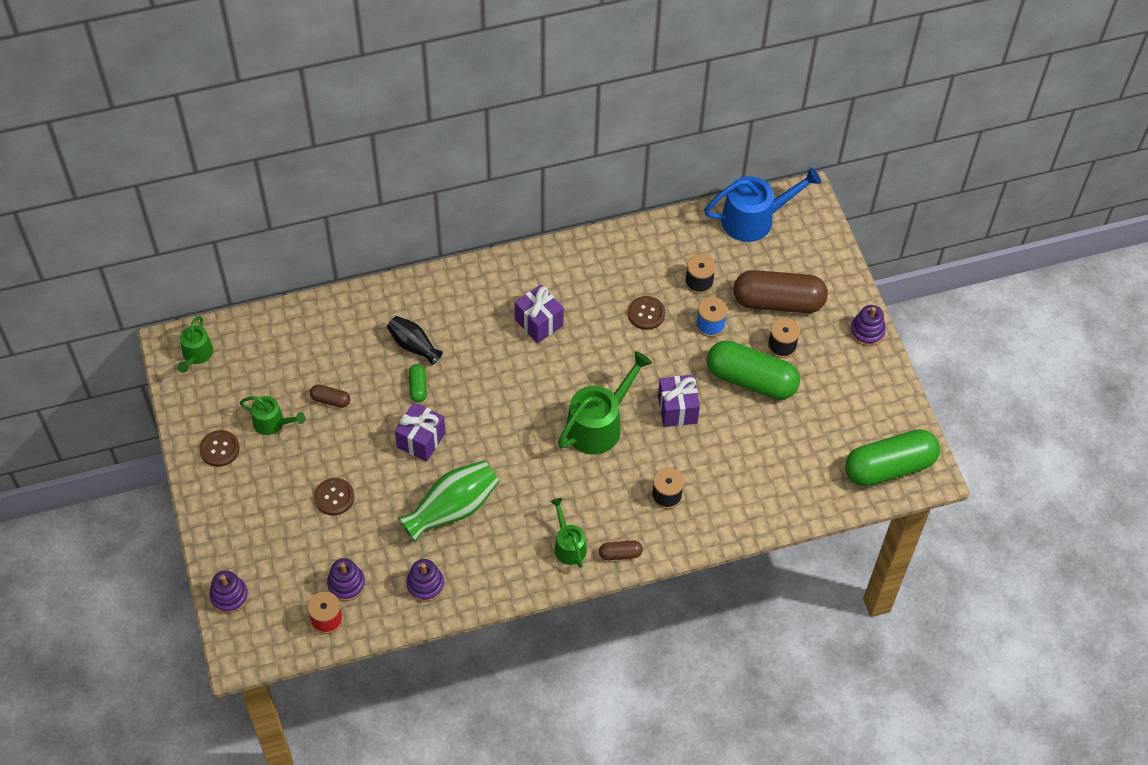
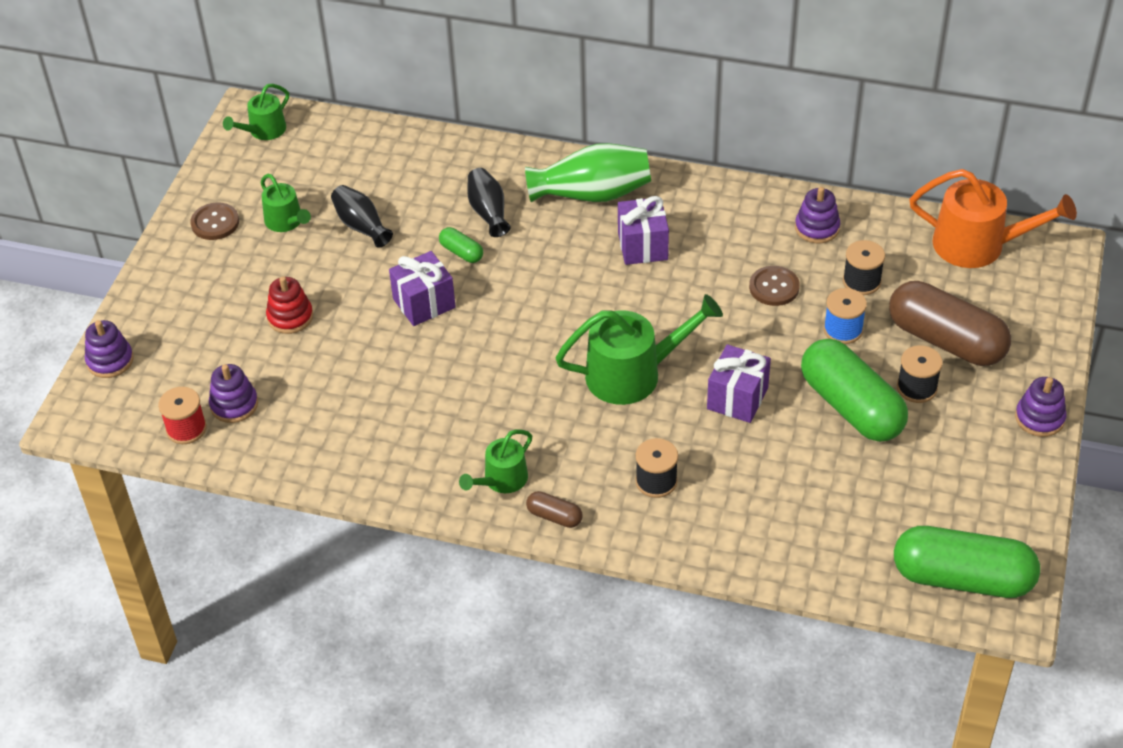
camera: 35 degrees right, 10 degrees down
(330, 400) = (361, 226): brown capsule -> black vase
(334, 497) = (290, 317): brown button -> red stacking toy
(418, 387) = (461, 252): green capsule -> green capsule turned 75 degrees counterclockwise
(425, 585) = (314, 444): purple stacking toy -> purple stacking toy (817, 228)
(452, 509) = (403, 384): green vase -> green vase (592, 194)
(568, 546) = (502, 480): green watering can -> green watering can turned 150 degrees counterclockwise
(754, 219) = (978, 245): blue watering can -> orange watering can

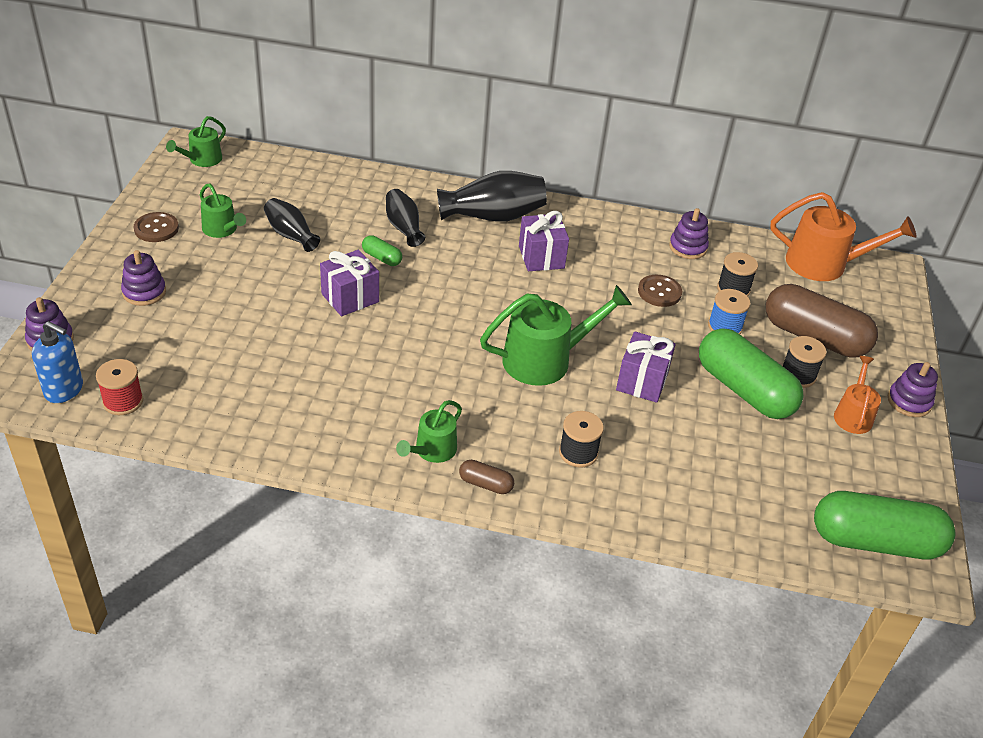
camera: 10 degrees left, 5 degrees down
(127, 417) = (64, 390): none -> blue soap dispenser
(234, 405) = (171, 380): purple stacking toy -> purple stacking toy (144, 292)
(290, 317) = (226, 306): red stacking toy -> none
(592, 194) = (493, 216): green vase -> black vase
(970, 435) = (853, 415): none -> orange watering can

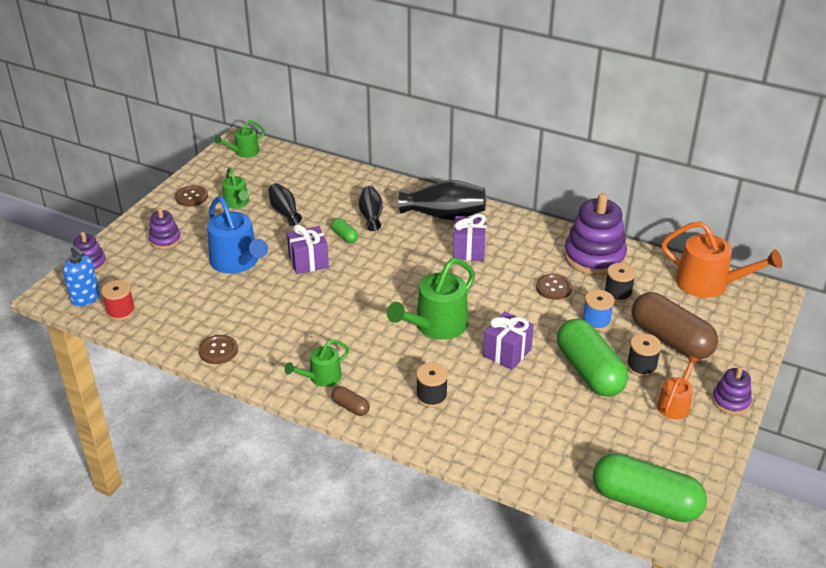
camera: 20 degrees right, 5 degrees down
(256, 310) = (237, 262): none -> blue watering can
(282, 436) = (218, 350): none -> brown button
(544, 360) = (436, 326): green watering can -> green watering can turned 135 degrees clockwise
(688, 247) = (594, 257): purple stacking toy -> purple stacking toy, size x1.92

